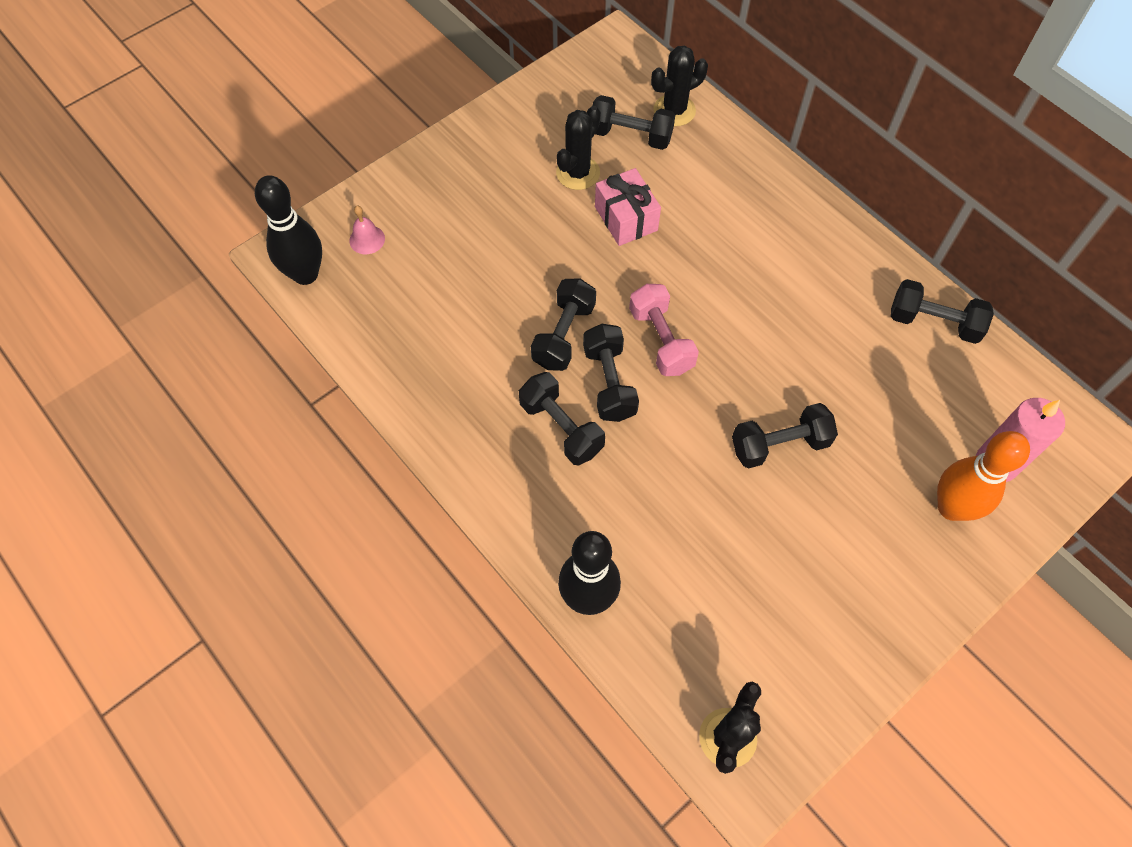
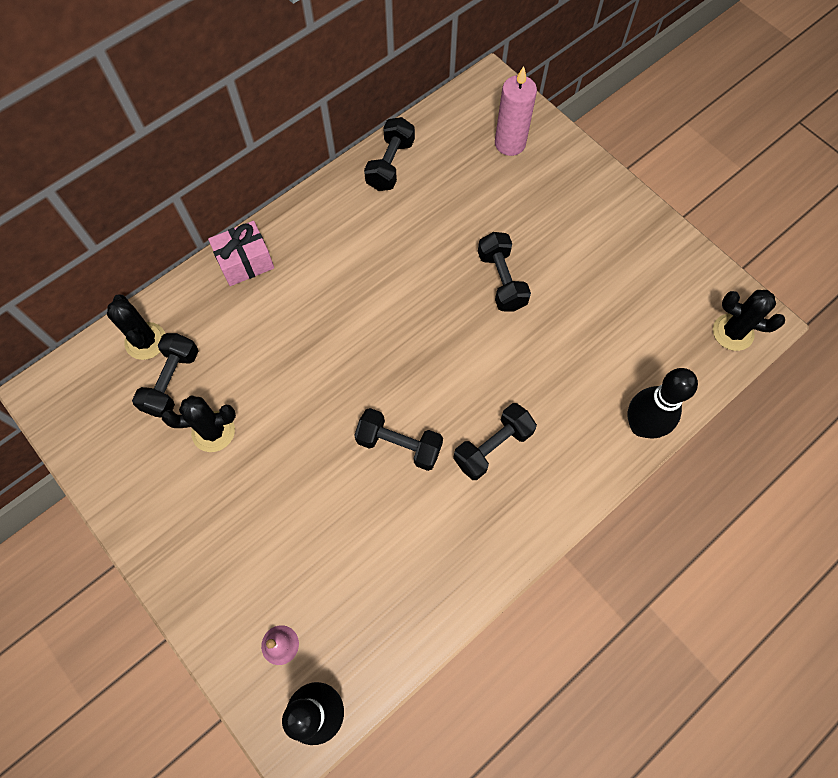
camera: 90 degrees left, 5 degrees up
(578, 173) = (213, 431): black cactus -> black cactus turned 45 degrees counterclockwise
(609, 383) = (448, 406): black dumbbell -> none
(626, 218) = (272, 388): pink gift -> pink gift (245, 262)
(661, 340) = (405, 363): pink dumbbell -> none
(951, 507) = (546, 175): orange bowling pin -> none

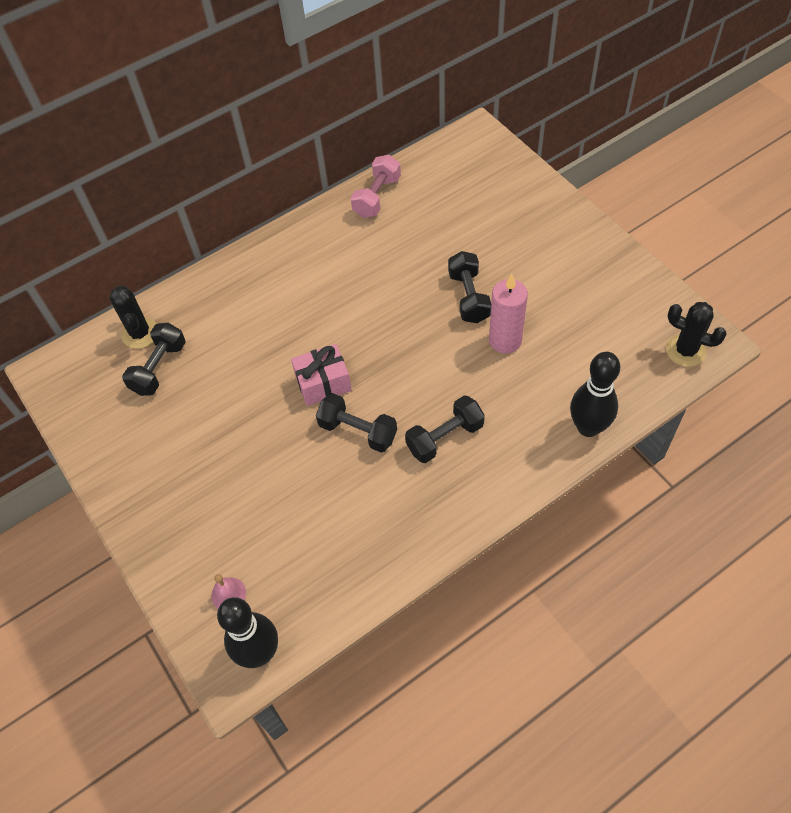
camera: 10 degrees right, 10 degrees down
(213, 431) = (190, 411): black cactus -> none
(245, 262) = (236, 272): pink gift -> pink gift (323, 383)
(390, 165) = (377, 197): black dumbbell -> pink dumbbell
(510, 143) = (489, 182): pink candle -> pink candle (505, 340)

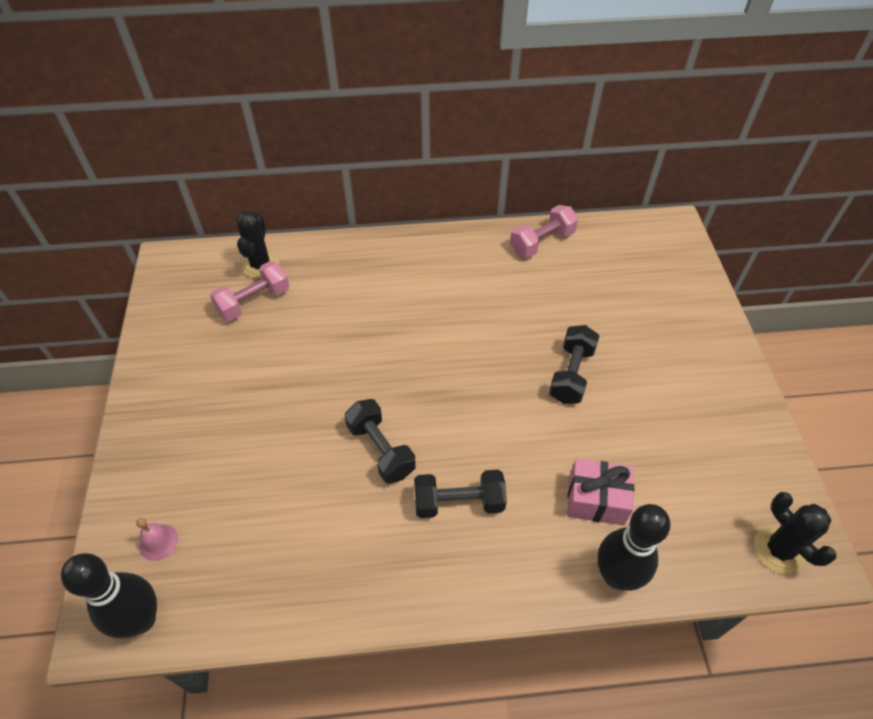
camera: 25 degrees right, 5 degrees down
(159, 368) = (254, 302): black dumbbell -> pink dumbbell
(323, 383) = (380, 387): pink gift -> pink gift (596, 500)
(505, 340) = (581, 435): pink candle -> none

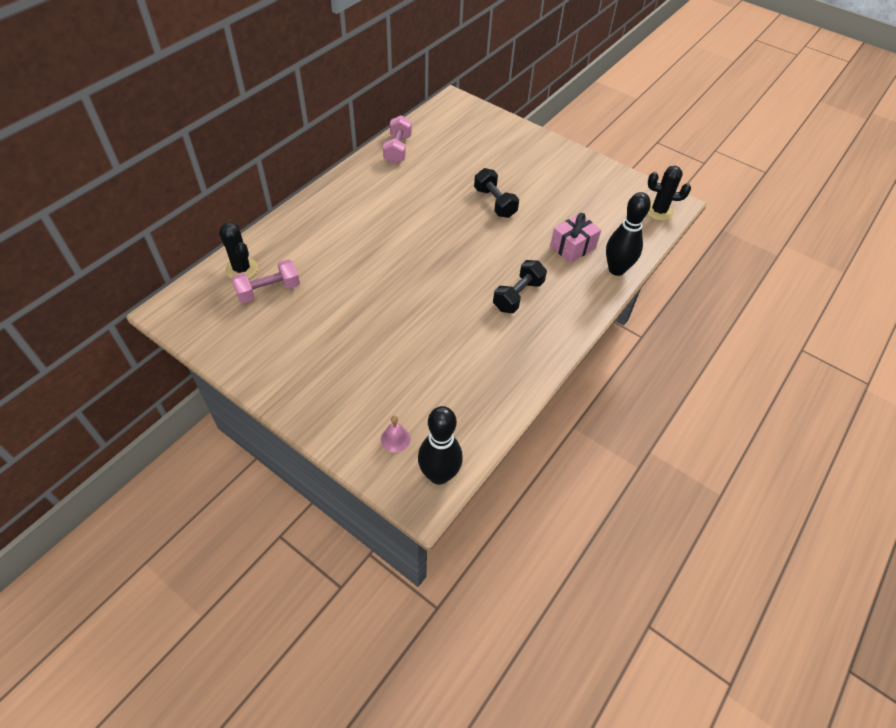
camera: 50 degrees left, 0 degrees up
(254, 302) = (268, 290): pink dumbbell -> pink dumbbell turned 60 degrees clockwise
(380, 450) = (450, 304): black dumbbell -> none

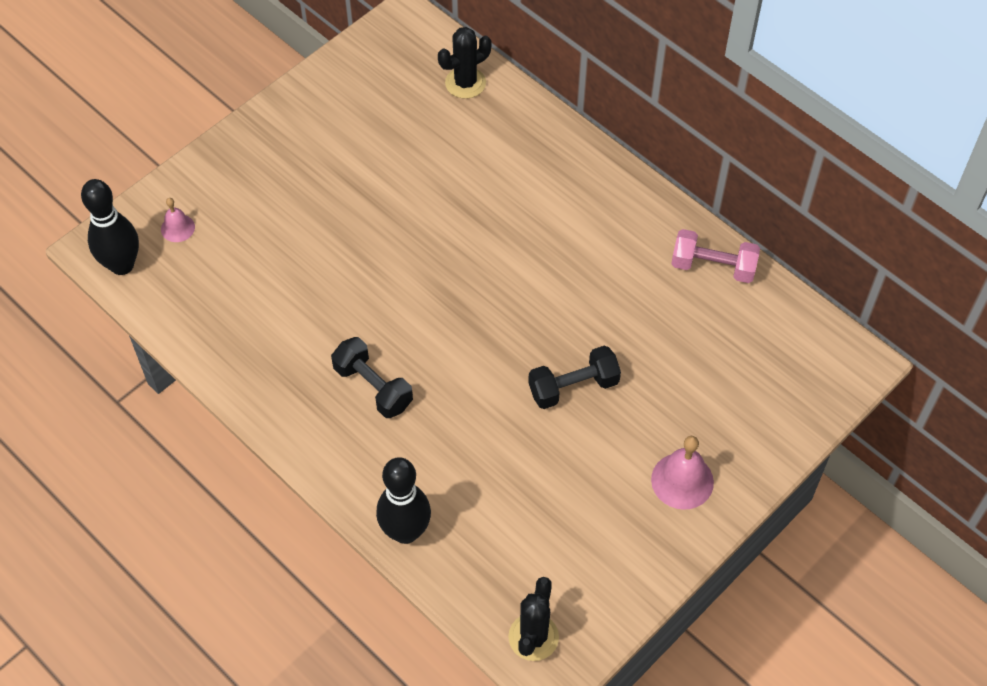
camera: 100 degrees right, 5 degrees up
(268, 290) = (424, 110): pink dumbbell -> none
(544, 159) = (682, 481): none -> pink bell
(572, 247) = (461, 479): pink gift -> none

